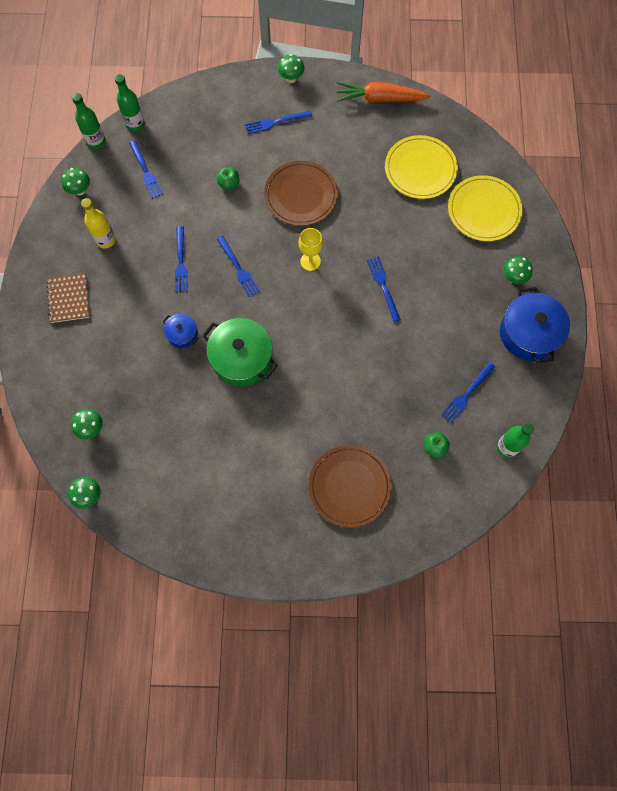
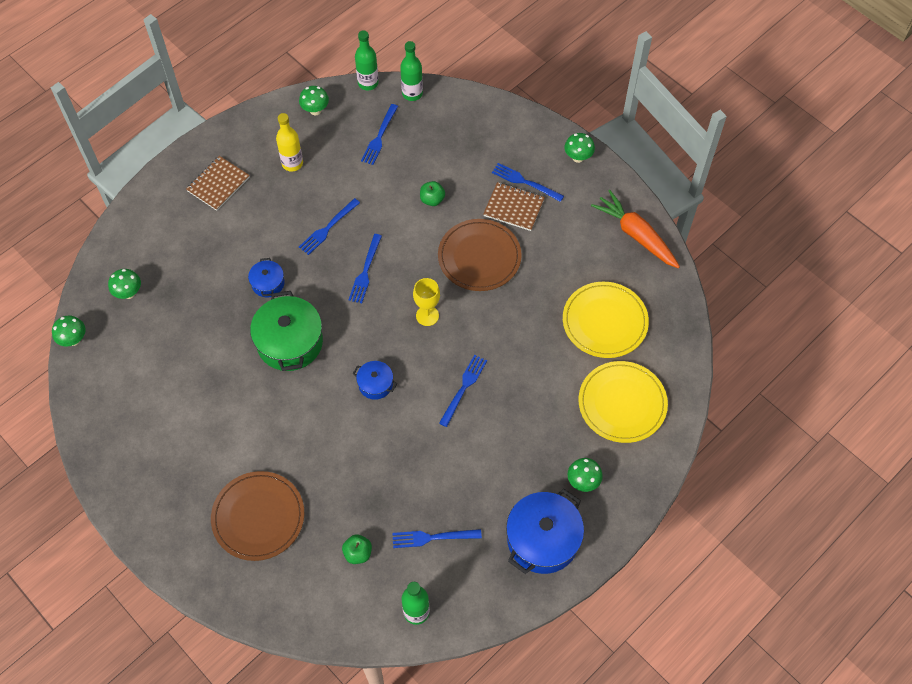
camera: 45 degrees right, 10 degrees down
(287, 145) = (514, 207): none -> brown notebook
(327, 334) = (375, 384): none -> blue pot

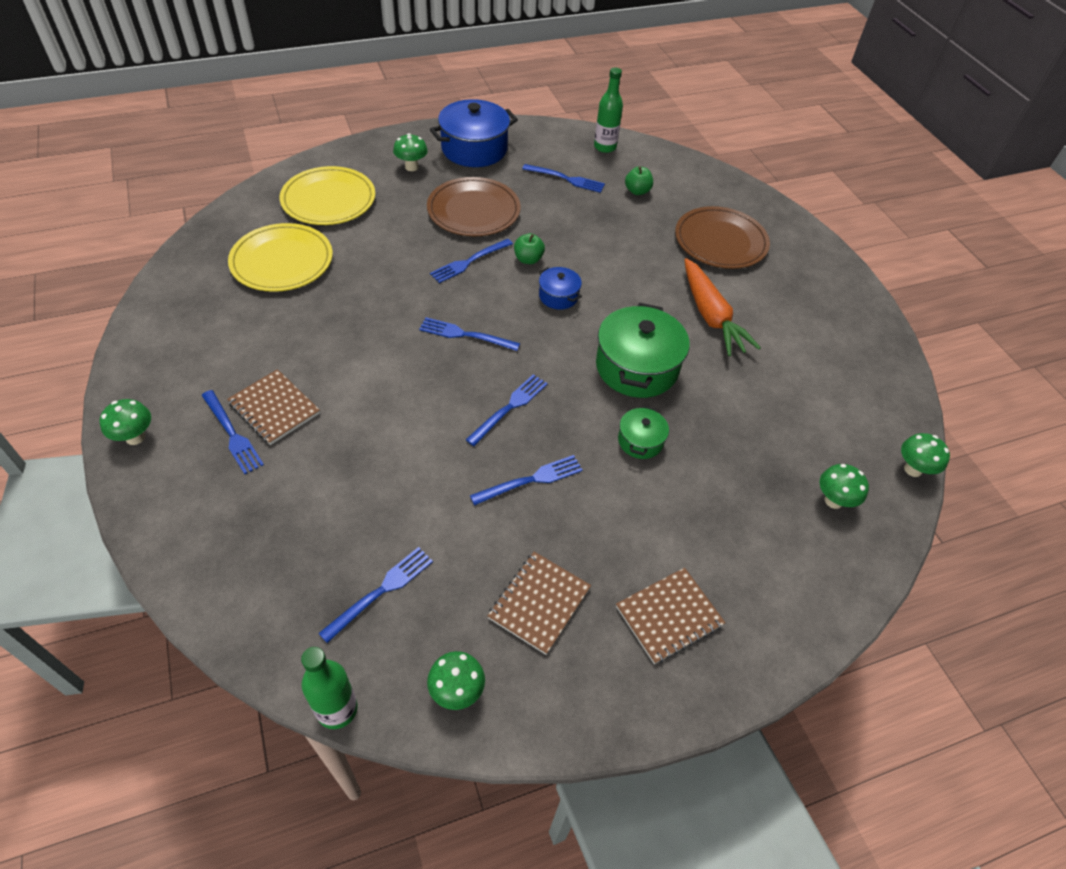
camera: 160 degrees left, 10 degrees down
(268, 283) = (640, 441): blue pot -> green pot
(292, 163) = (539, 603): yellow bottle -> brown notebook
(412, 93) = (279, 650): green bottle -> none
(427, 315) = (464, 335): yellow goblet -> blue fork
(432, 200) = (369, 461): green apple -> green apple (528, 259)
(479, 257) = (362, 370): brown plate -> brown plate (473, 210)
(636, 235) = (165, 323): orange carrot -> orange carrot (711, 316)

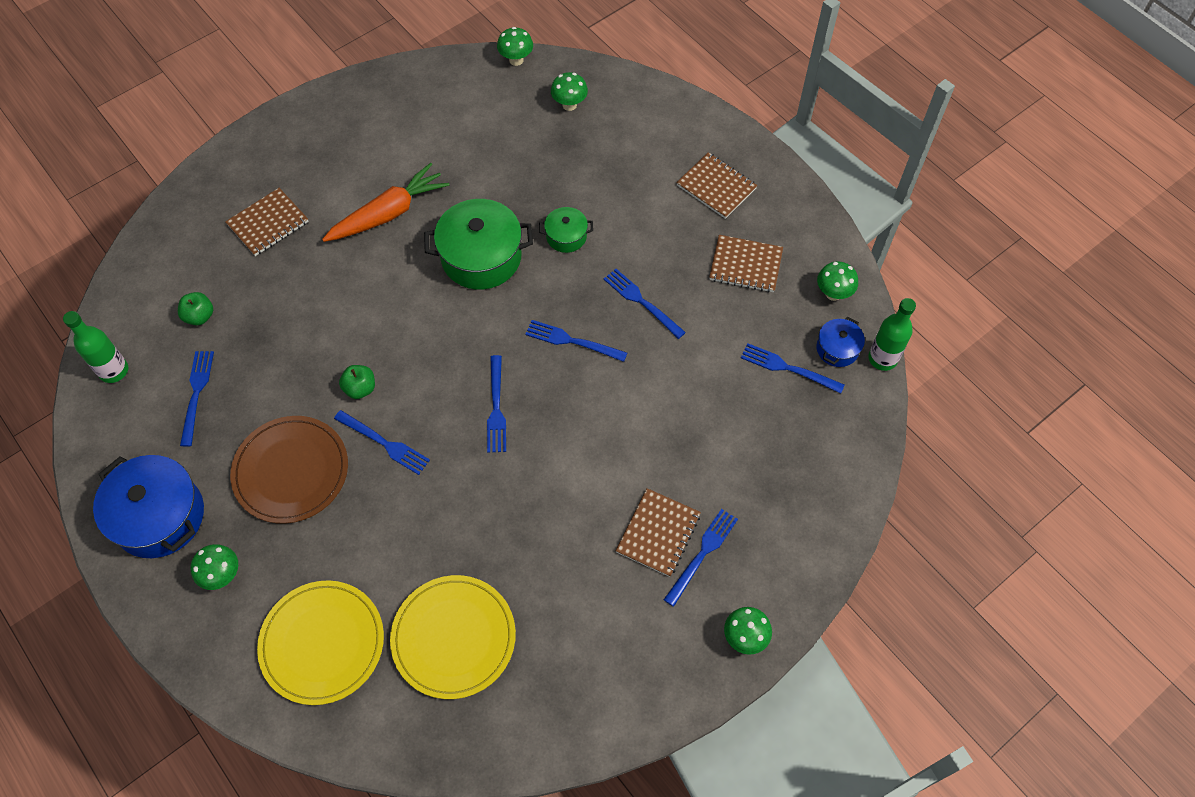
camera: 105 degrees left, 10 degrees up
(558, 296) = (408, 344): blue pot -> blue pot (837, 349)
(720, 241) = (268, 223): brown plate -> brown notebook

